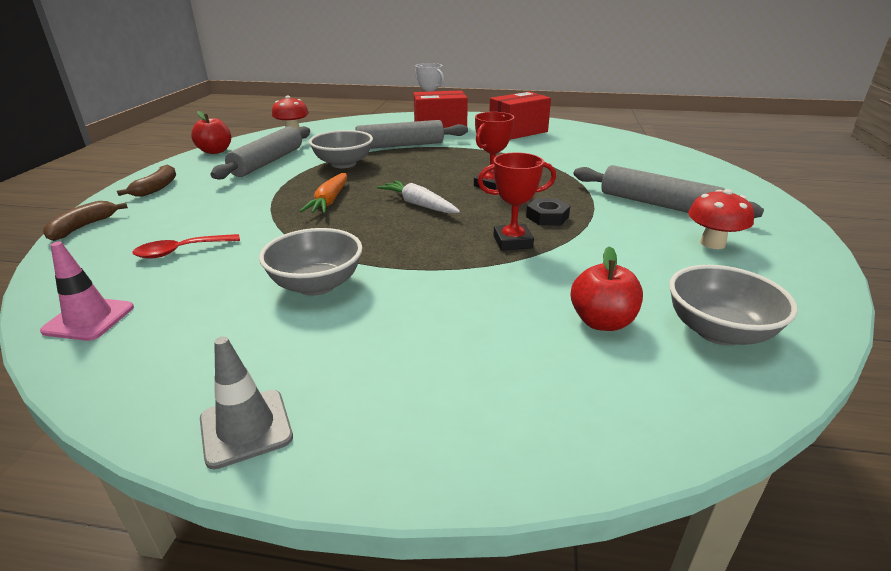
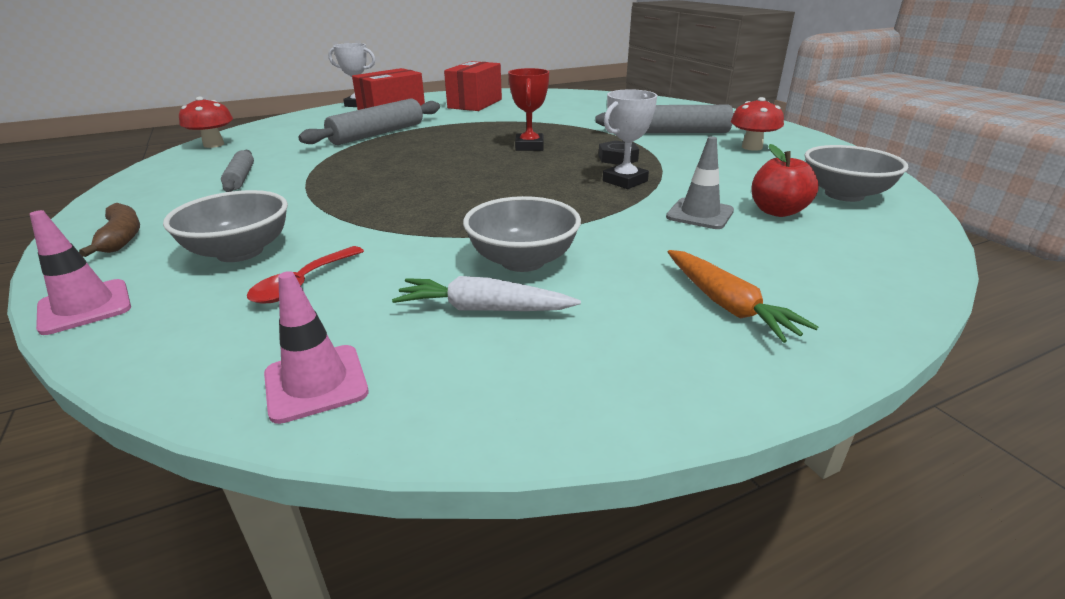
camera: 35 degrees left, 0 degrees up
(83, 227) = (85, 307): brown banana -> pink traffic cone
(215, 151) = (136, 183): red apple -> none
(246, 428) = (681, 382): grey traffic cone -> grey traffic cone (700, 214)
(267, 162) = (240, 178): grey rolling pin -> grey rolling pin, size x0.57
(329, 201) = (394, 194): orange carrot -> orange carrot (727, 305)
(343, 164) = (344, 161): grey bowl -> grey bowl (240, 252)
(418, 205) = (493, 175): white carrot -> white carrot (483, 309)
(512, 242) = (625, 181): red trophy -> white trophy

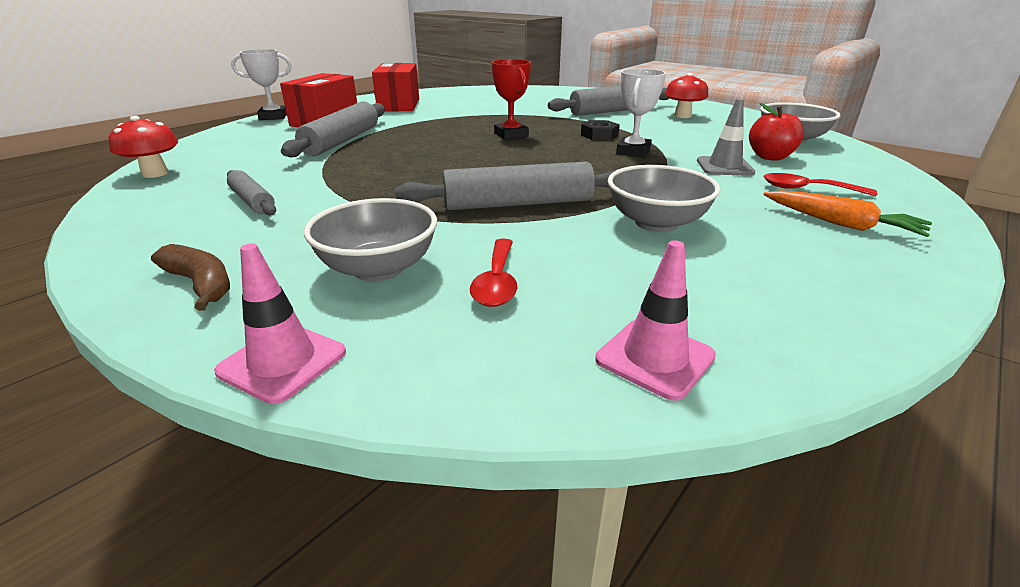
camera: 25 degrees left, 0 degrees up
(428, 216) = (518, 203): none -> grey rolling pin
(483, 309) = (688, 265): white carrot -> none
(757, 257) = (807, 189): none -> red spoon

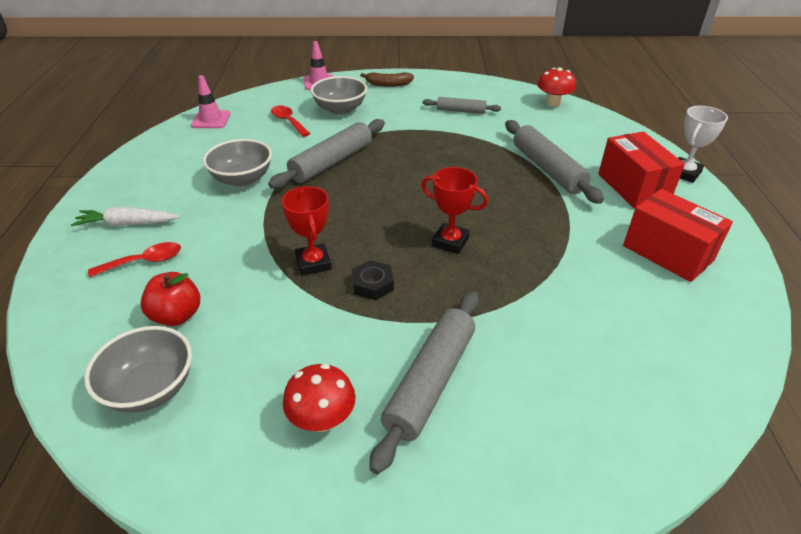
camera: 140 degrees right, 10 degrees up
(633, 151) = (313, 263): white trophy -> red trophy
(724, 167) = (218, 271): grey traffic cone -> none
(841, 224) = (127, 224): orange carrot -> white carrot

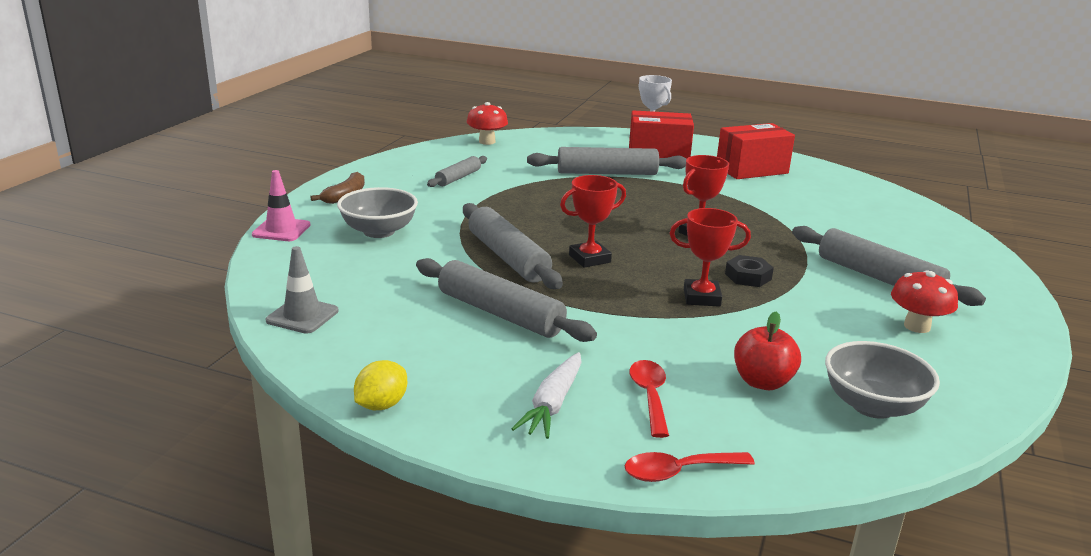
camera: 70 degrees left, 15 degrees down
(117, 168) = (381, 405): none -> yellow lemon
(211, 120) = (302, 316): pink traffic cone -> grey traffic cone
(242, 179) = (500, 313): grey bowl -> grey rolling pin
(288, 121) = (374, 265): red spoon -> red spoon (678, 472)
(353, 196) = (589, 259): none -> red trophy

